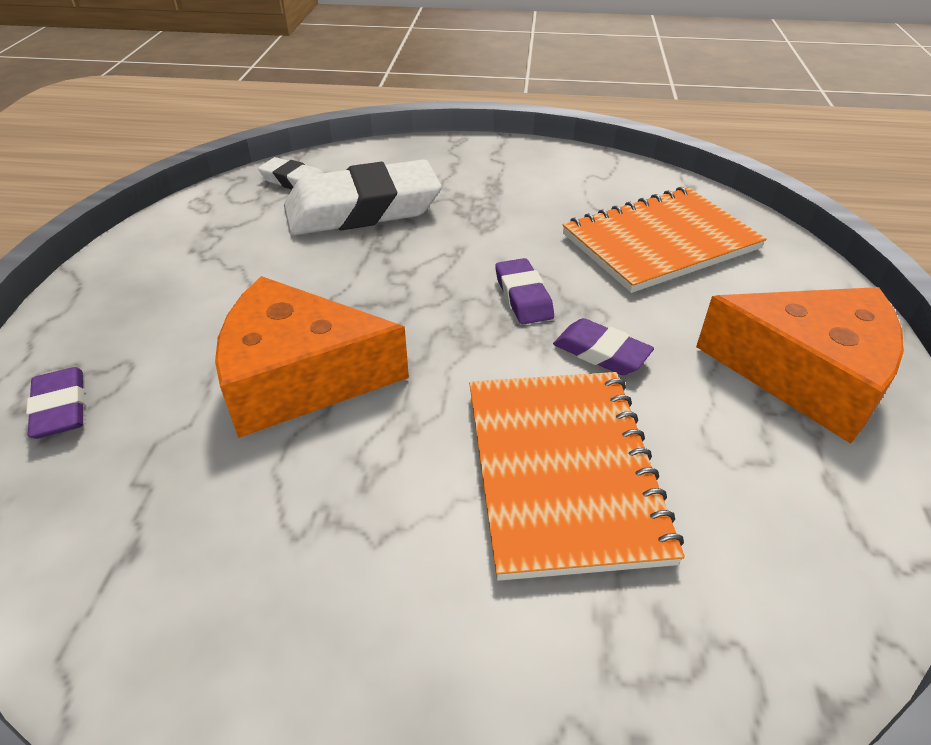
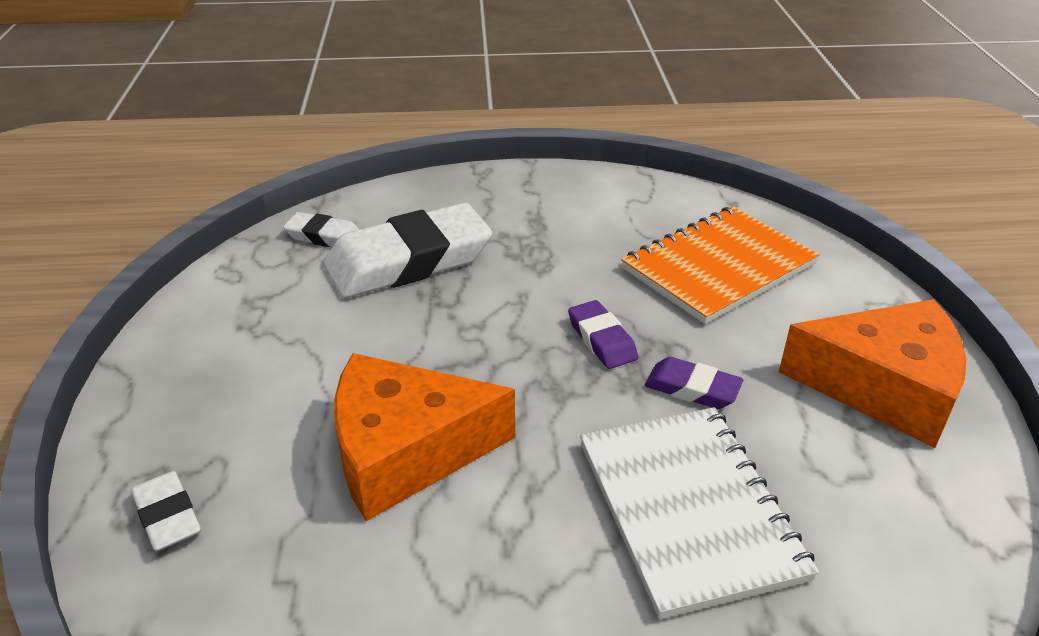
camera: 10 degrees left, 5 degrees down
(61, 408) = (167, 516): purple eraser -> white eraser
(562, 470) = (688, 509): orange notebook -> white notebook

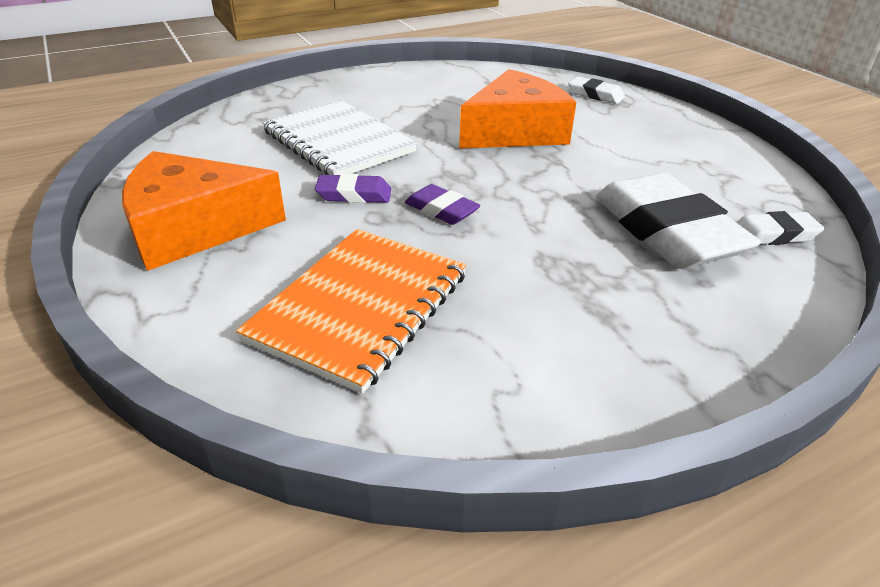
camera: 155 degrees right, 0 degrees up
(408, 261) = (666, 231): white eraser -> white eraser turned 60 degrees counterclockwise

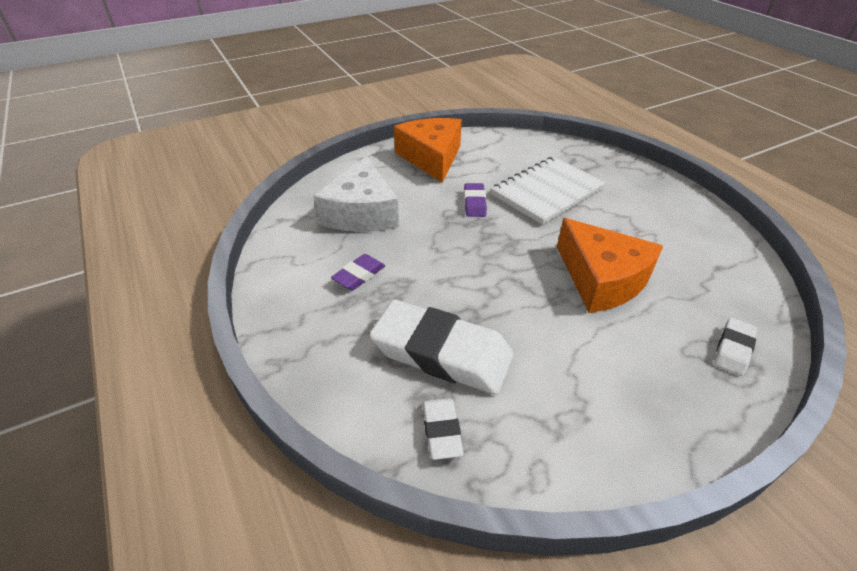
camera: 90 degrees right, 5 degrees up
(360, 307) = (361, 212): orange notebook -> white cheese
(441, 210) = (460, 238): purple eraser -> purple eraser (359, 275)
(666, 231) = (442, 353): white eraser -> white eraser turned 45 degrees clockwise

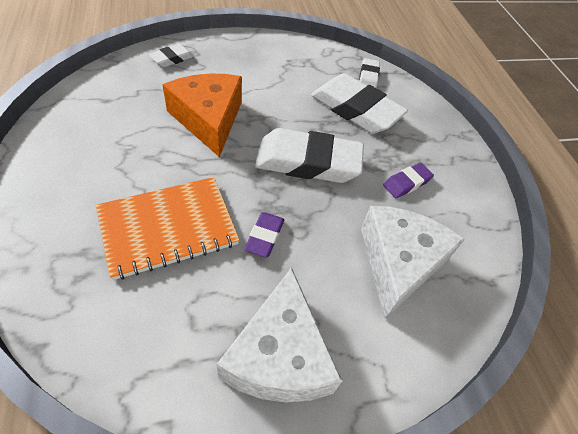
camera: 170 degrees left, 10 degrees up
(431, 158) = (279, 355): orange cheese -> white cheese
(470, 266) = (308, 162): none -> white eraser
(547, 192) = (168, 227): white notebook -> orange notebook

